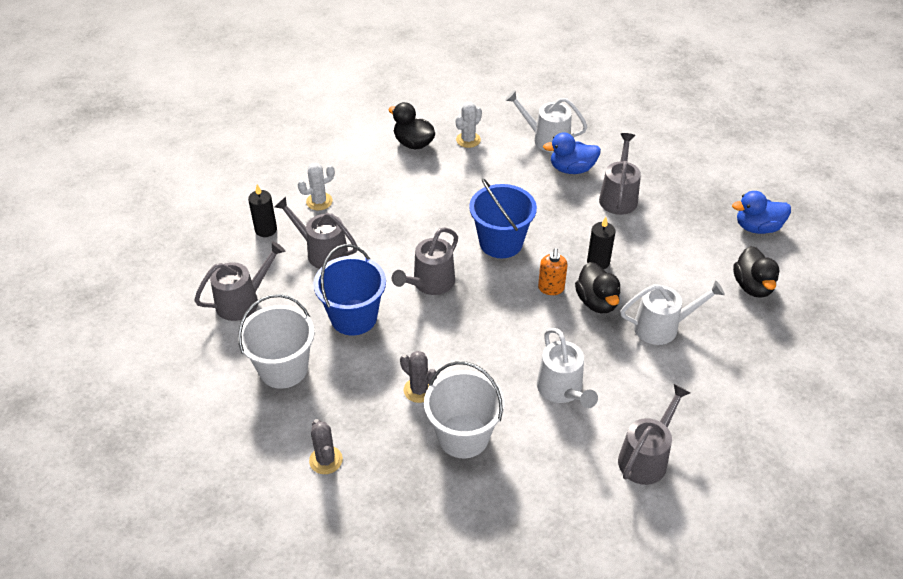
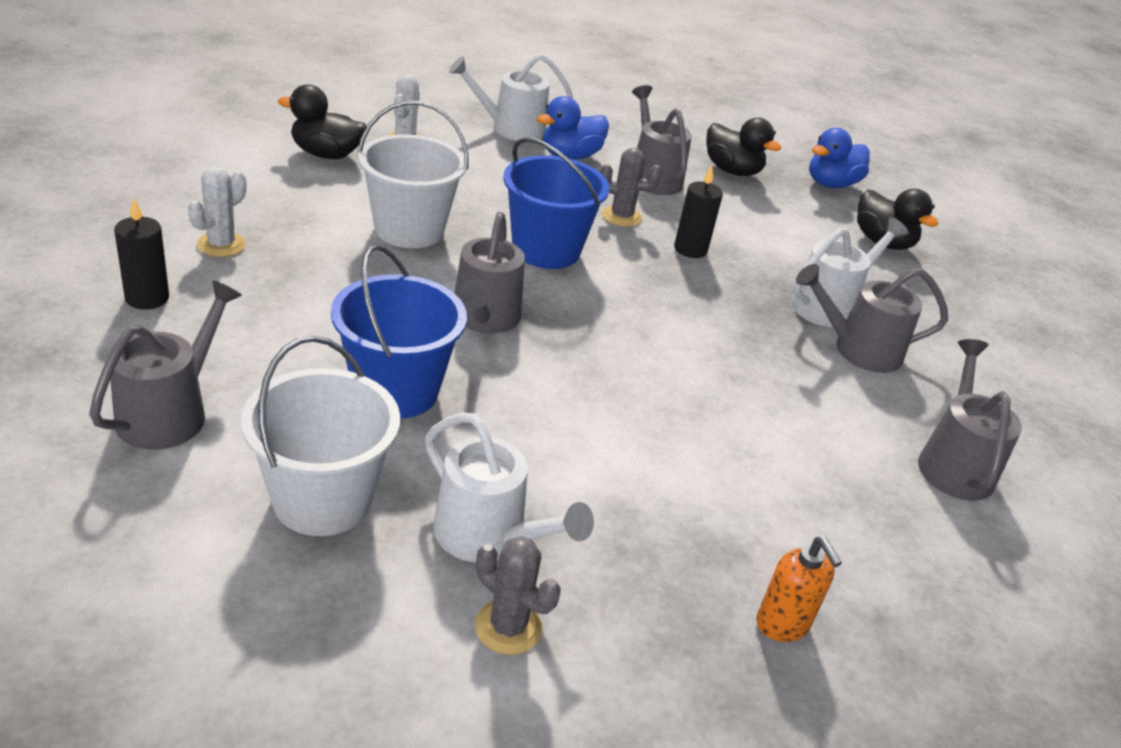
camera: 35 degrees left, 10 degrees down
(322, 252) = (275, 311): grey watering can -> grey watering can (858, 350)
(419, 390) = (581, 467): grey cactus -> grey cactus (621, 216)
(463, 436) = (700, 513): white bucket -> white bucket (409, 230)
(551, 288) = (658, 290): orange soap dispenser -> orange soap dispenser (782, 624)
(562, 390) = (780, 410): white watering can -> white watering can (489, 536)
(597, 302) = (729, 294): black duck -> black duck (732, 171)

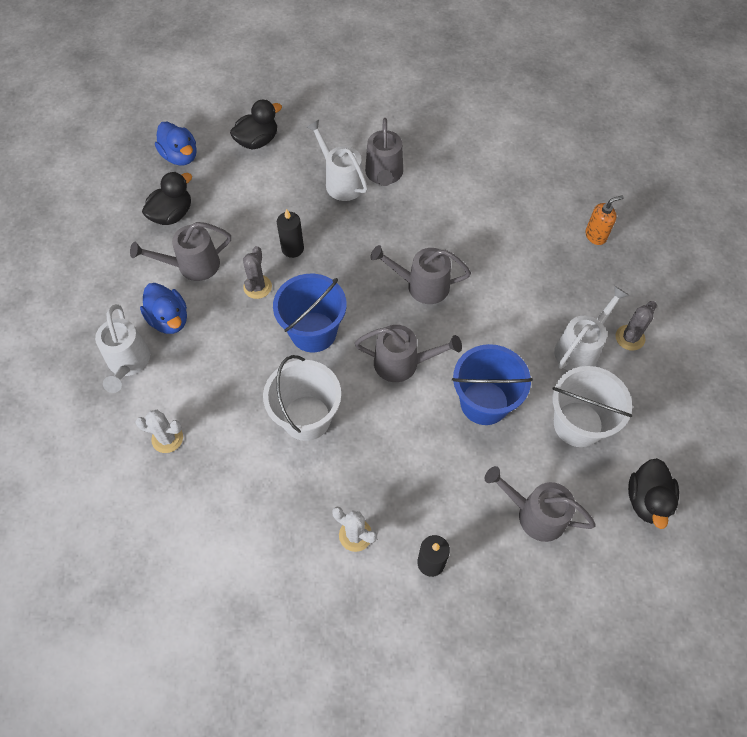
camera: 85 degrees left, 25 degrees up
(326, 154) = (202, 493): black duck -> black duck (647, 500)
(953, 464) = (471, 152): grey watering can -> grey watering can (422, 286)

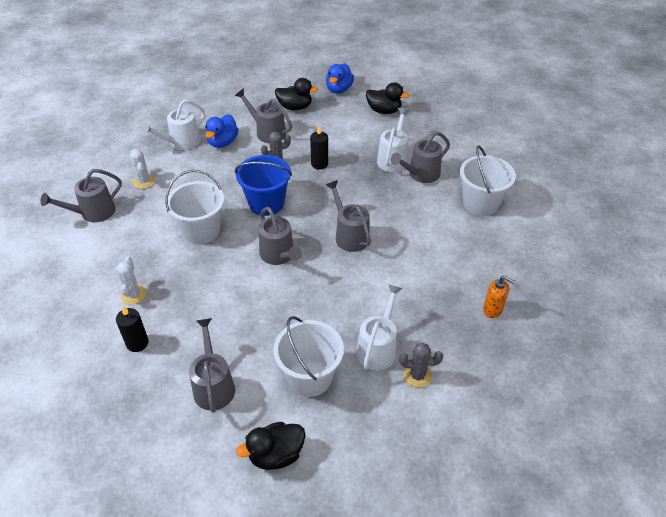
camera: 55 degrees right, 15 degrees down
(178, 521) = (93, 213): none -> grey watering can
(462, 156) = (480, 203): none -> white bucket
(484, 402) = (283, 313): blue bucket -> none
(580, 348) = (378, 348): white watering can -> white watering can turned 75 degrees counterclockwise

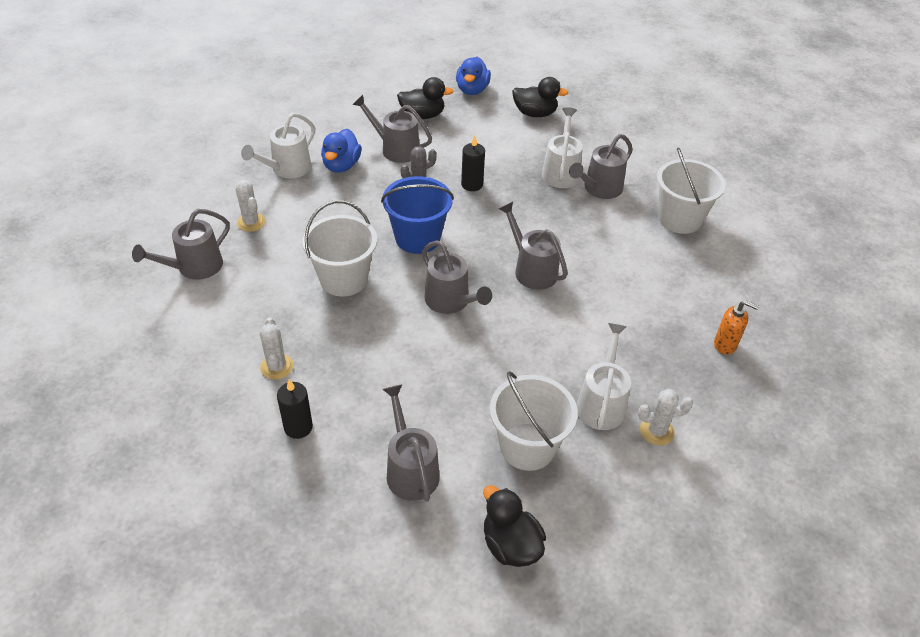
camera: 10 degrees left, 0 degrees up
(276, 455) = (510, 545): black duck -> black duck turned 90 degrees clockwise
(417, 375) = (656, 431): grey cactus -> white cactus

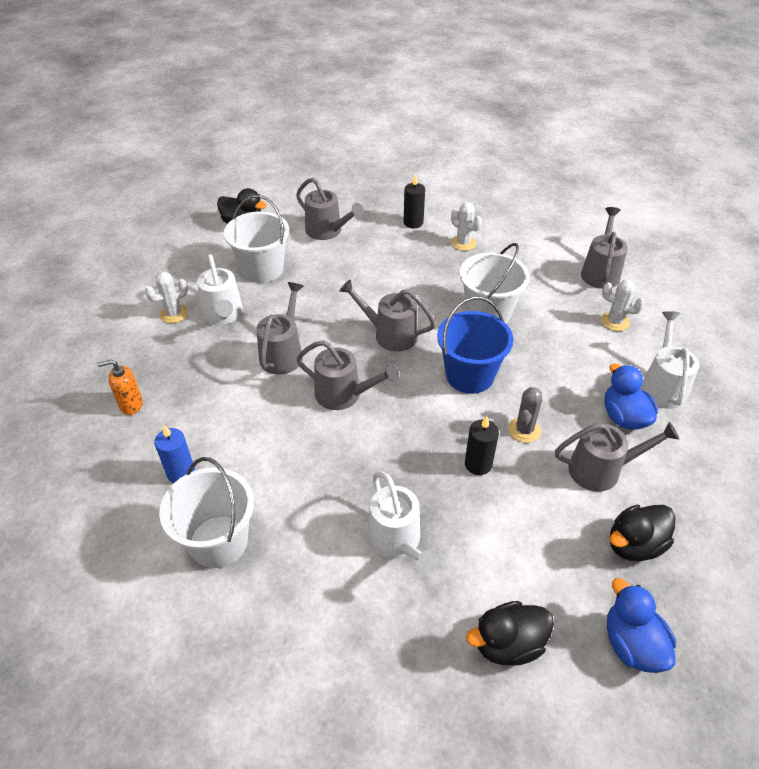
camera: 150 degrees right, 0 degrees up
(599, 189) = (336, 538): grey watering can -> grey watering can (283, 353)
(694, 270) = (181, 473): none -> blue candle

